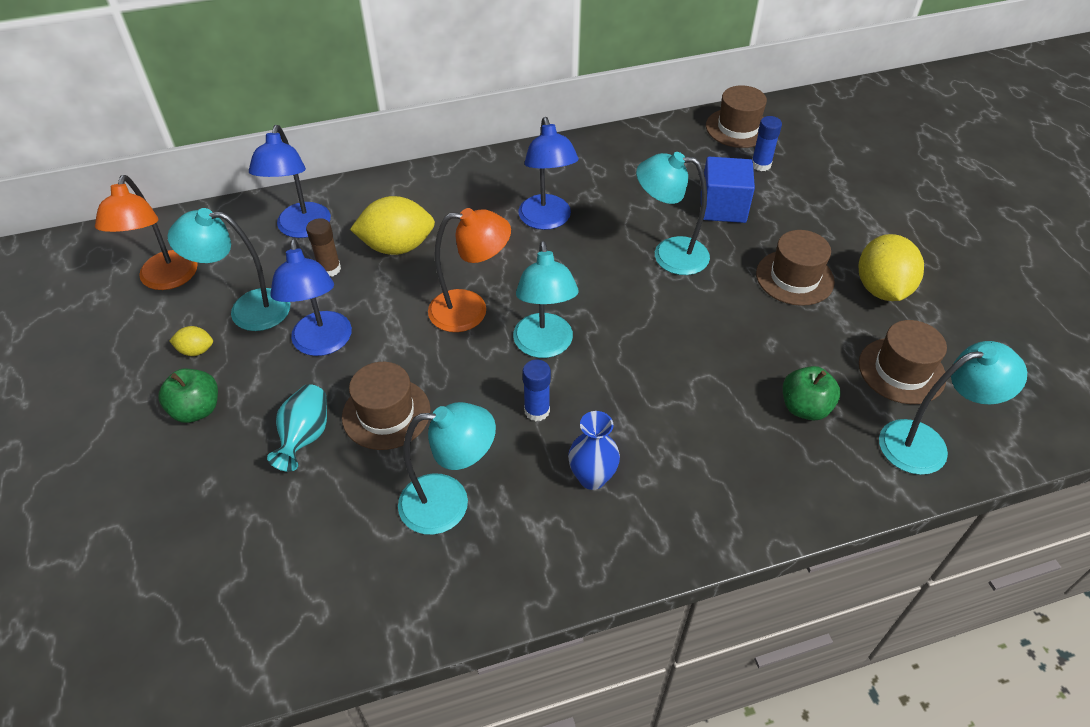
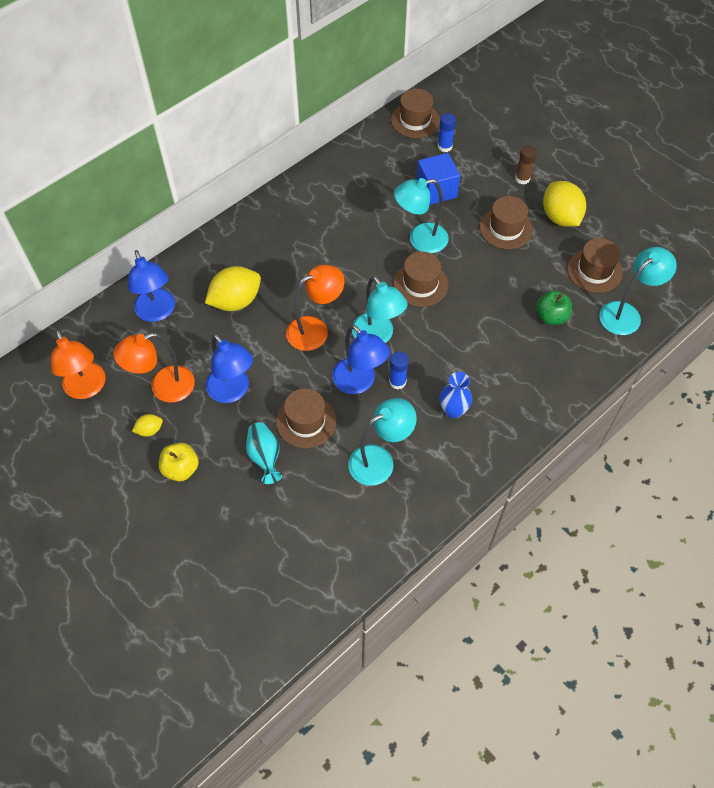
camera: 25 degrees left, 10 degrees up
(197, 409) = (181, 469): green apple -> yellow apple
(247, 310) = (163, 388): turquoise lamp -> orange lamp
(329, 269) = (199, 336): brown glue stick -> brown glue stick (522, 178)
(547, 220) = (326, 243): blue lamp -> blue lamp (359, 383)
(639, 304) = (420, 284): none -> brown hat

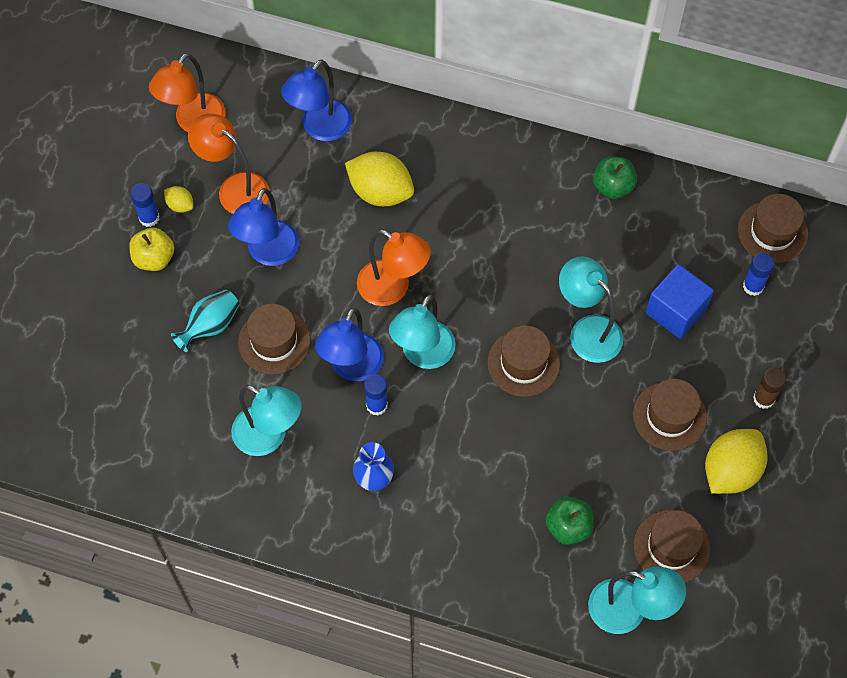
camera: 60 degrees right, 5 degrees up
(144, 456) = (149, 218): none -> blue glue stick
(327, 178) = (612, 187): none -> green apple

